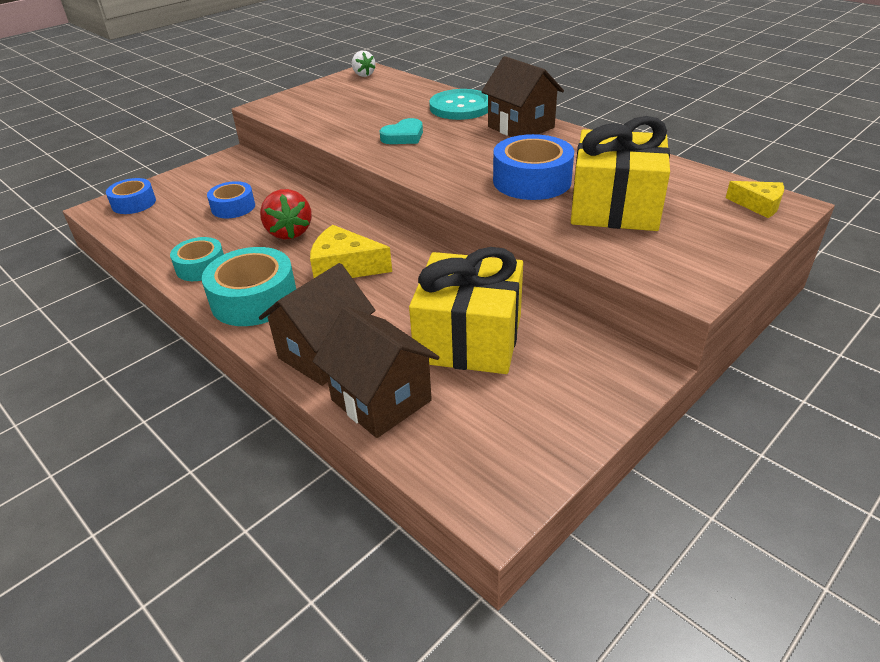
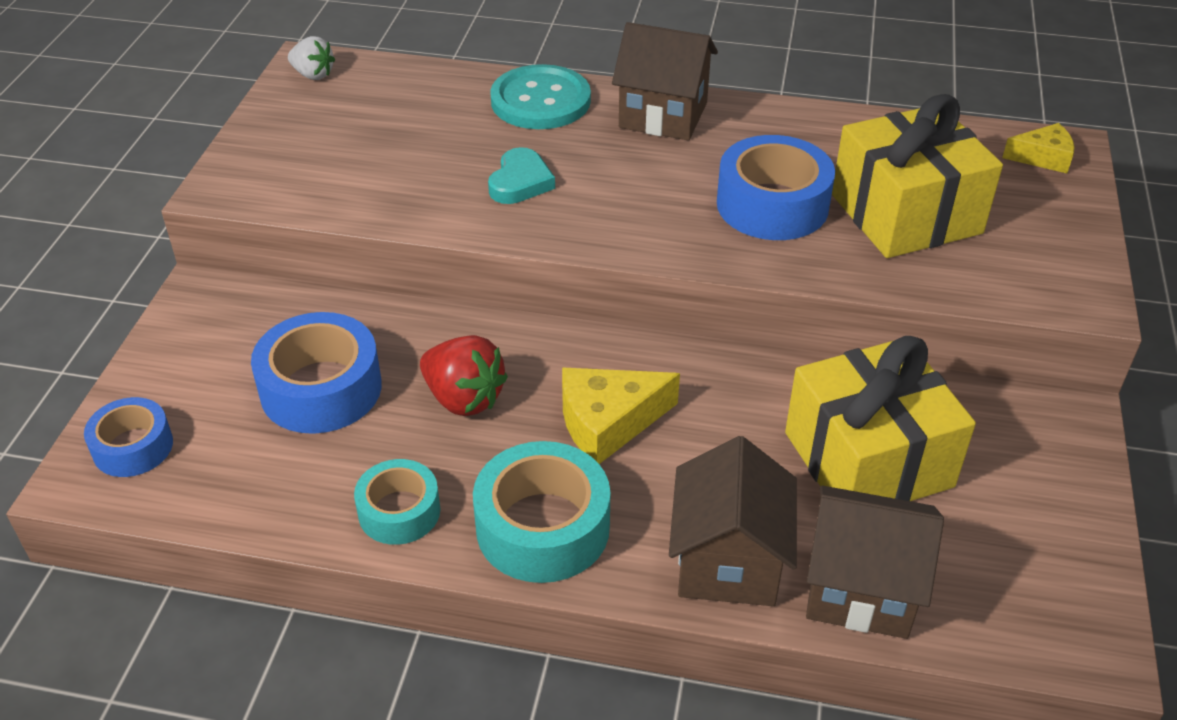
camera: 35 degrees left, 5 degrees up
(233, 207) = (321, 389): blue tape -> blue tape, size x1.62

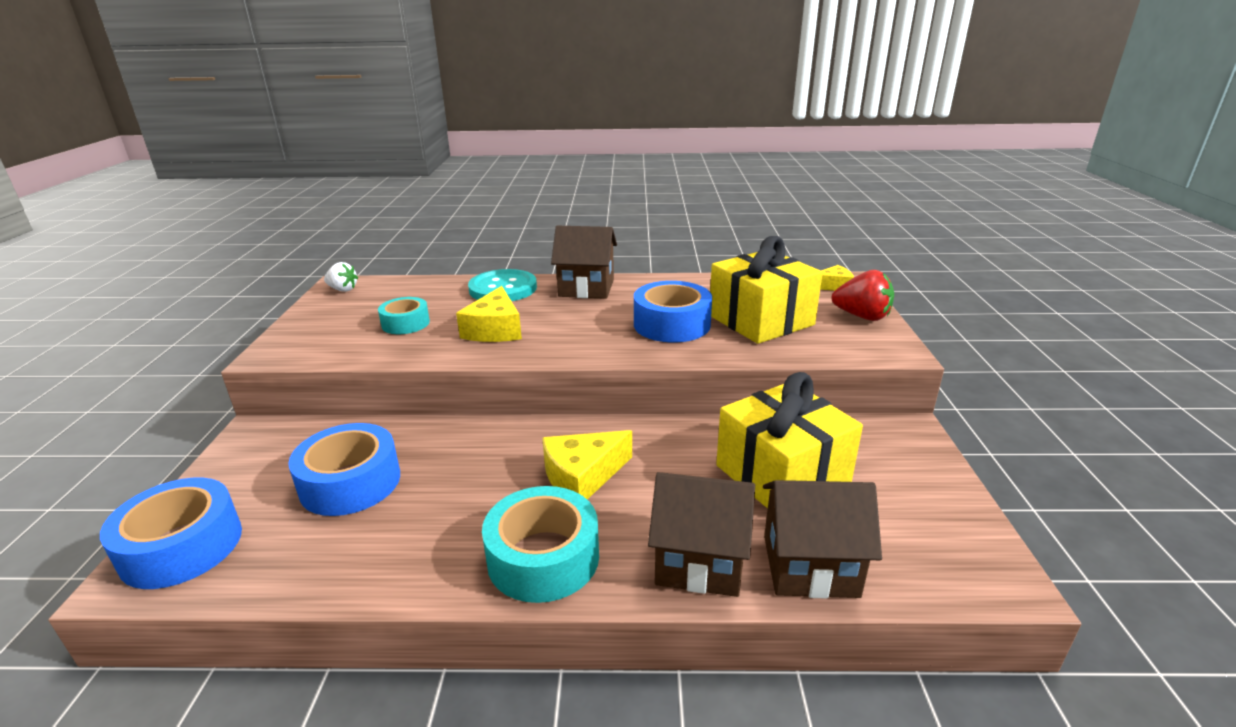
camera: 10 degrees left, 15 degrees down
(133, 447) = (182, 546): blue tape -> blue tape, size x1.62
(399, 511) = (419, 563): turquoise tape -> turquoise tape (405, 323)
(464, 398) = (467, 474): red strawberry -> red strawberry (862, 316)
(520, 182) = (495, 329): turquoise heart -> yellow cheese
(728, 562) = (700, 561): brown house -> brown house turned 75 degrees counterclockwise

